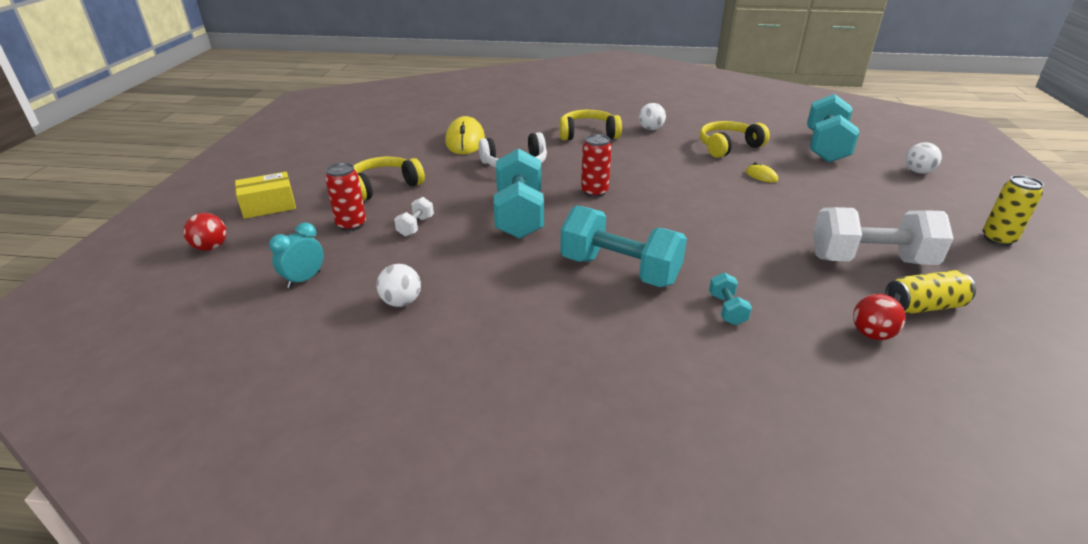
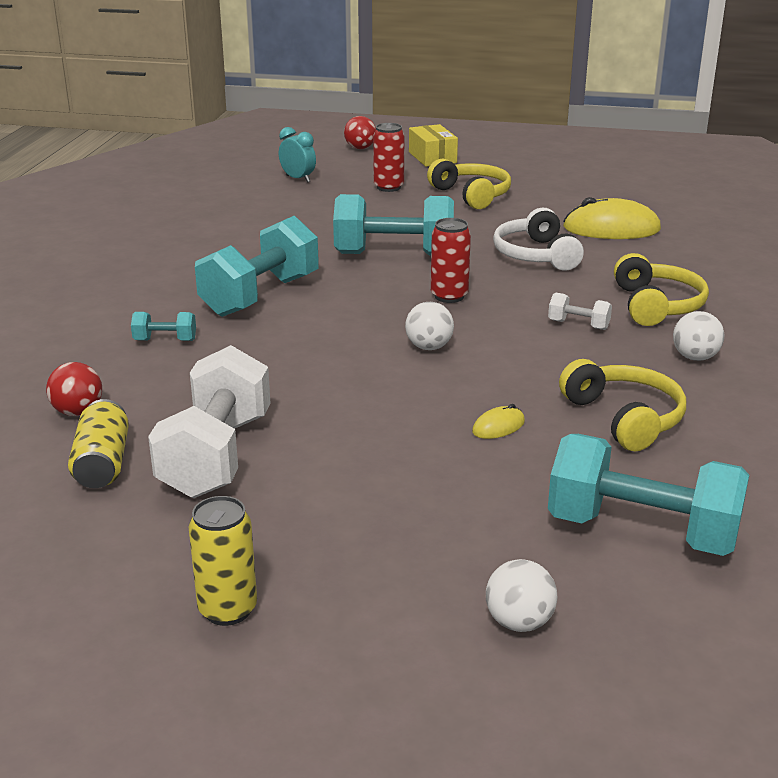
camera: 95 degrees right, 5 degrees down
(401, 302) = (249, 210): white ball -> white ball (429, 347)
(415, 226) = (379, 211): white dumbbell -> white dumbbell (578, 325)

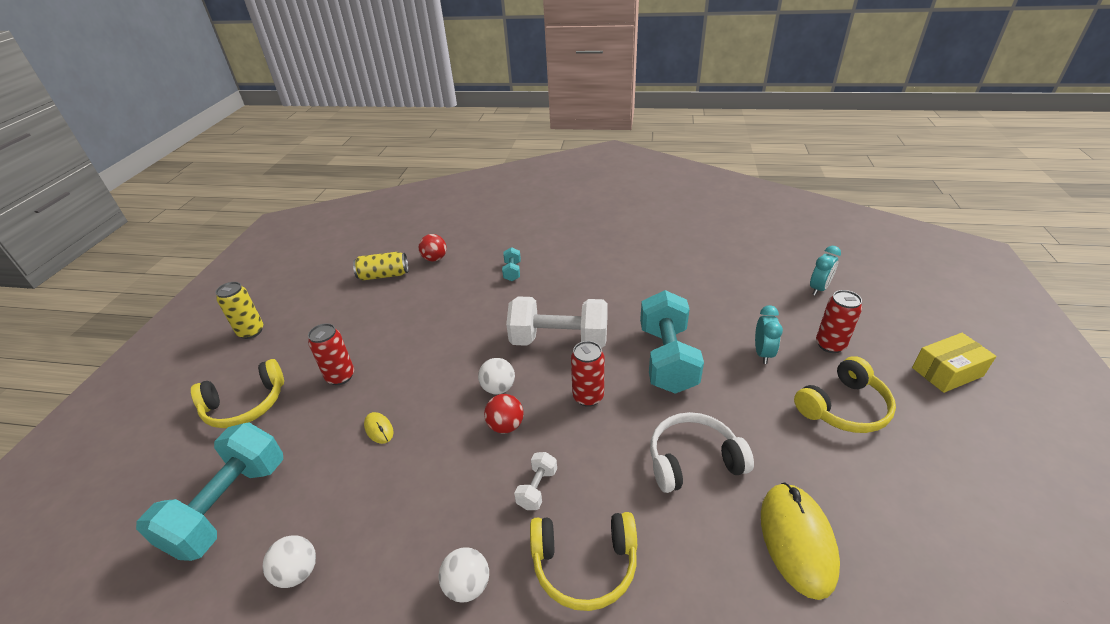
camera: 90 degrees right, 10 degrees up
(216, 456) = (380, 309): white dumbbell -> white dumbbell (559, 341)
(260, 296) = (577, 299): turquoise dumbbell -> none
(360, 148) = (935, 317): red ball -> red ball (506, 425)
(387, 474) = (340, 376): none -> red can
(394, 213) = (763, 353): none -> turquoise clock
(519, 622) = (182, 437): white ball -> white ball (298, 572)
(624, 418) = (371, 510): yellow headphones -> yellow headphones (245, 404)

